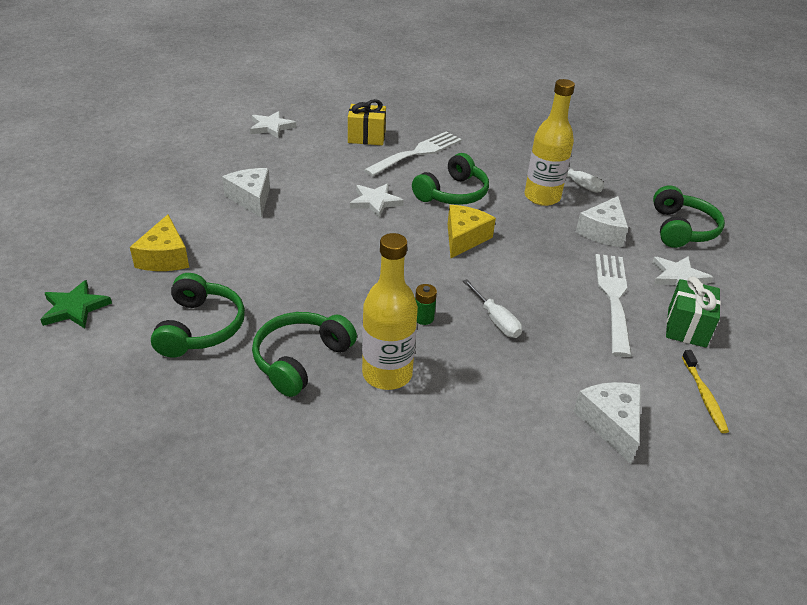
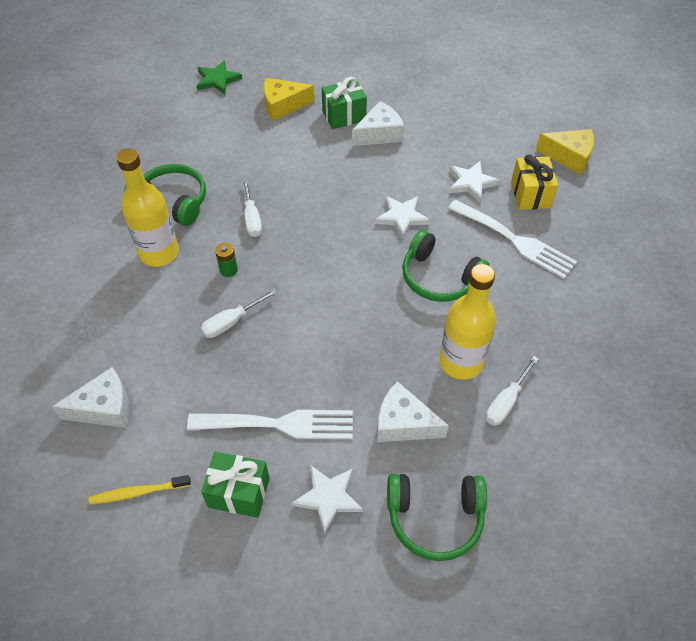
camera: 85 degrees right, 15 degrees up
(201, 327) = (203, 143): green headphones -> none
(210, 217) = (344, 116): none -> green gift
(271, 127) = (516, 121): white star -> white star (471, 183)
(349, 295) = (252, 218): none -> white screwdriver
(464, 238) = (356, 292): yellow cheese -> yellow cheese (569, 156)

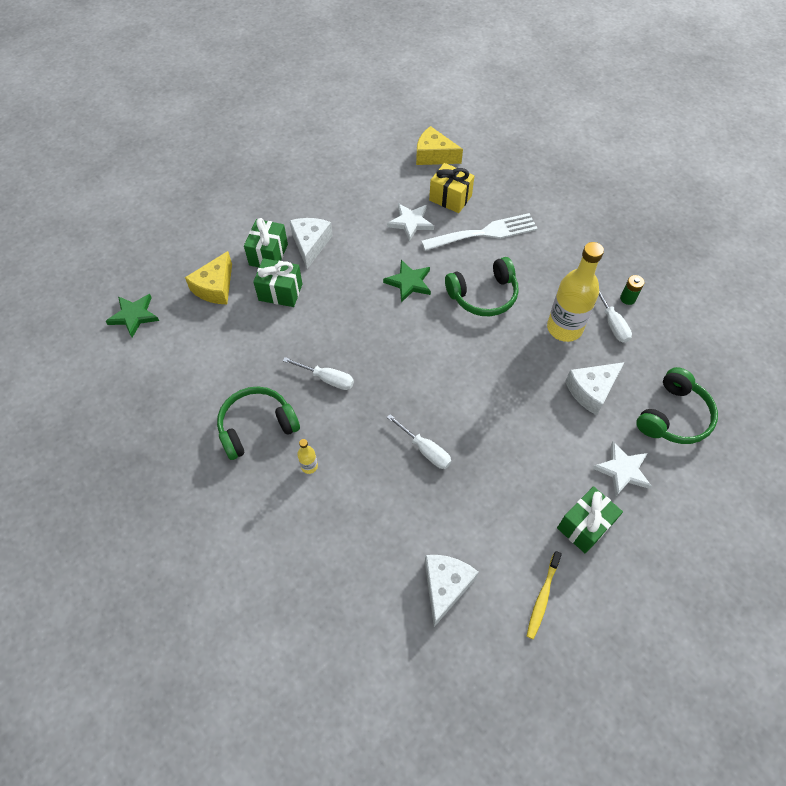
camera: 55 degrees left, 5 degrees up
(159, 253) = (309, 466): yellow bottle -> yellow bottle, size x0.42
(228, 270) = (369, 424): green battery -> green battery (628, 298)
(232, 322) = (425, 450): white screwdriver -> white screwdriver turned 45 degrees counterclockwise
(279, 424) = (543, 468): white fork -> none
(313, 143) = (280, 292): none -> green gift
(401, 217) = (409, 282): white star -> green star
(569, 156) = (434, 155): yellow cheese -> yellow cheese turned 120 degrees counterclockwise

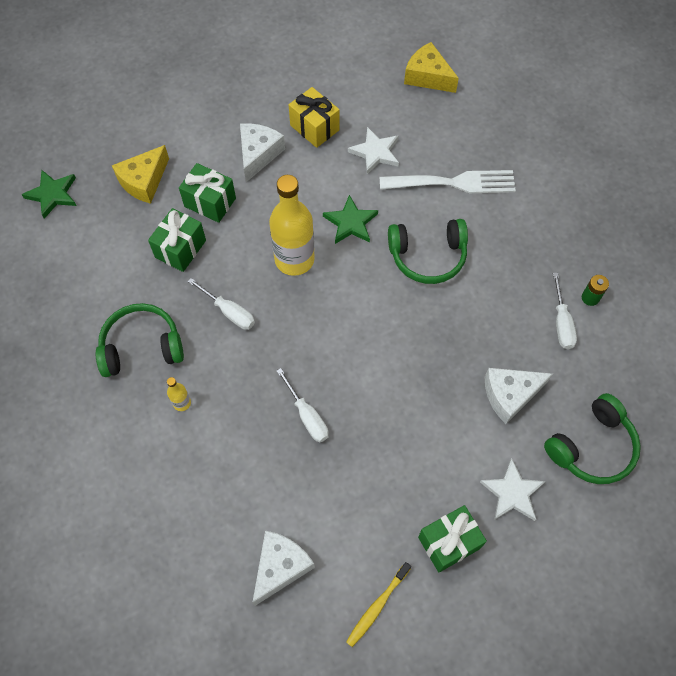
camera: 15 degrees right, 5 degrees up
(268, 254) = (210, 156): green gift -> green gift (180, 249)
(450, 198) = (429, 132): yellow gift -> yellow gift (314, 128)
(564, 328) = (505, 316): yellow bottle -> yellow bottle (294, 259)

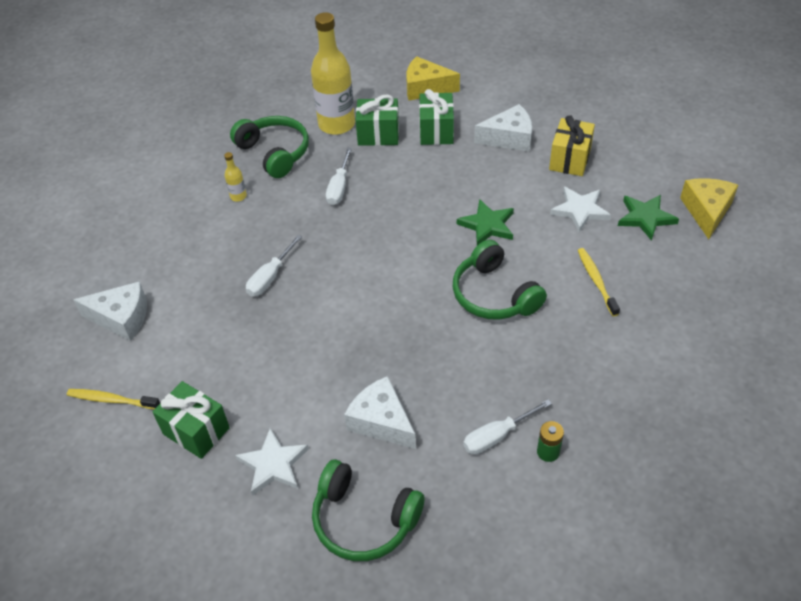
camera: 65 degrees right, 15 degrees down
(53, 194) = (375, 50): green star -> green star (645, 218)
(294, 259) = (419, 205): yellow bottle -> yellow bottle (336, 124)
(454, 183) = (596, 281): white fork -> yellow toothbrush

